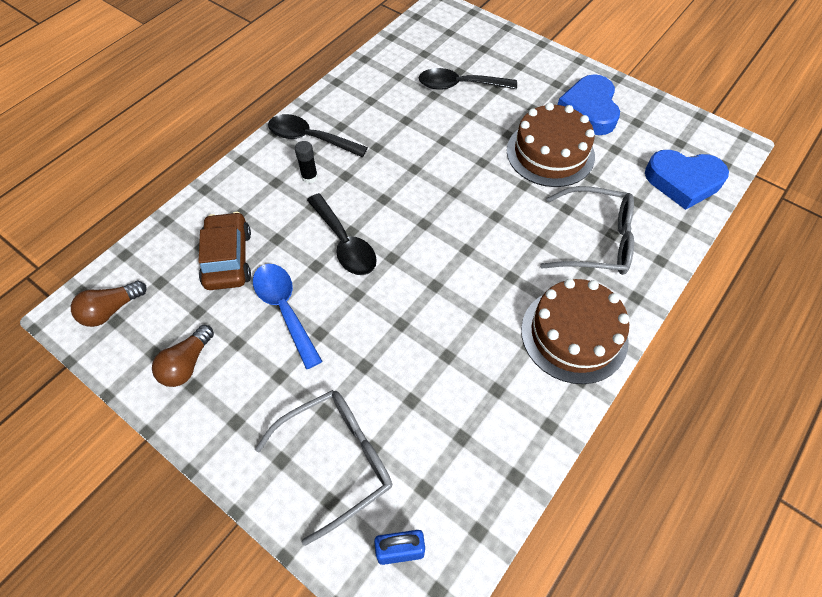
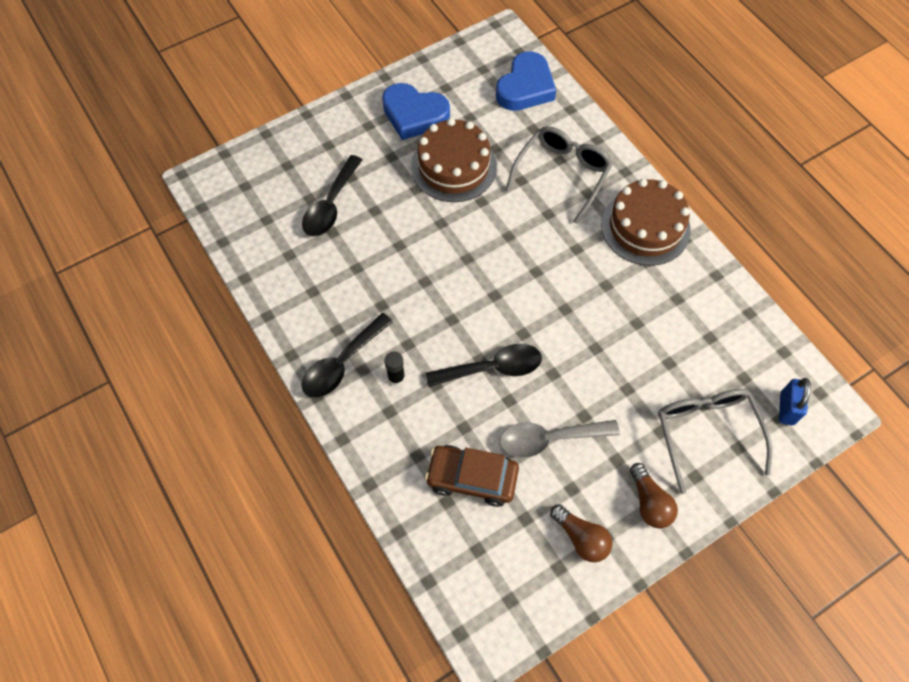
camera: 70 degrees left, 5 degrees up
(111, 310) = (496, 603): brown light bulb -> brown light bulb (649, 502)
(284, 309) = (549, 439): blue spoon -> grey spoon

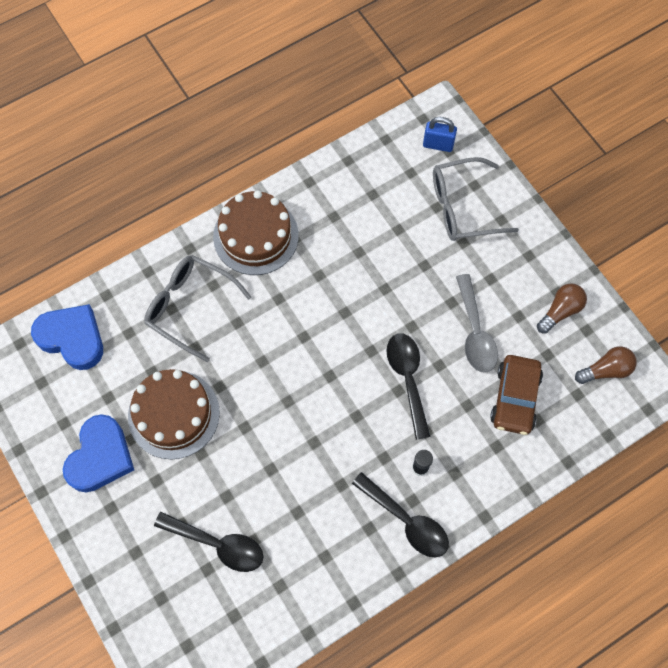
camera: 90 degrees left, 5 degrees up
(649, 502) = (526, 256): brown light bulb -> brown light bulb (606, 370)

